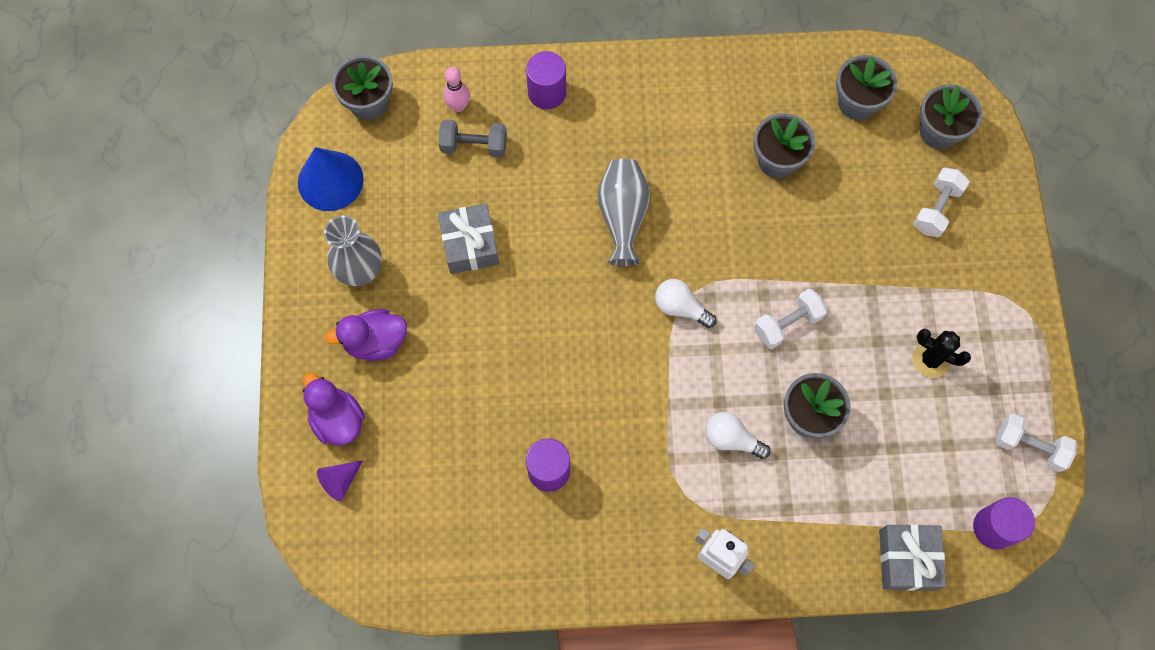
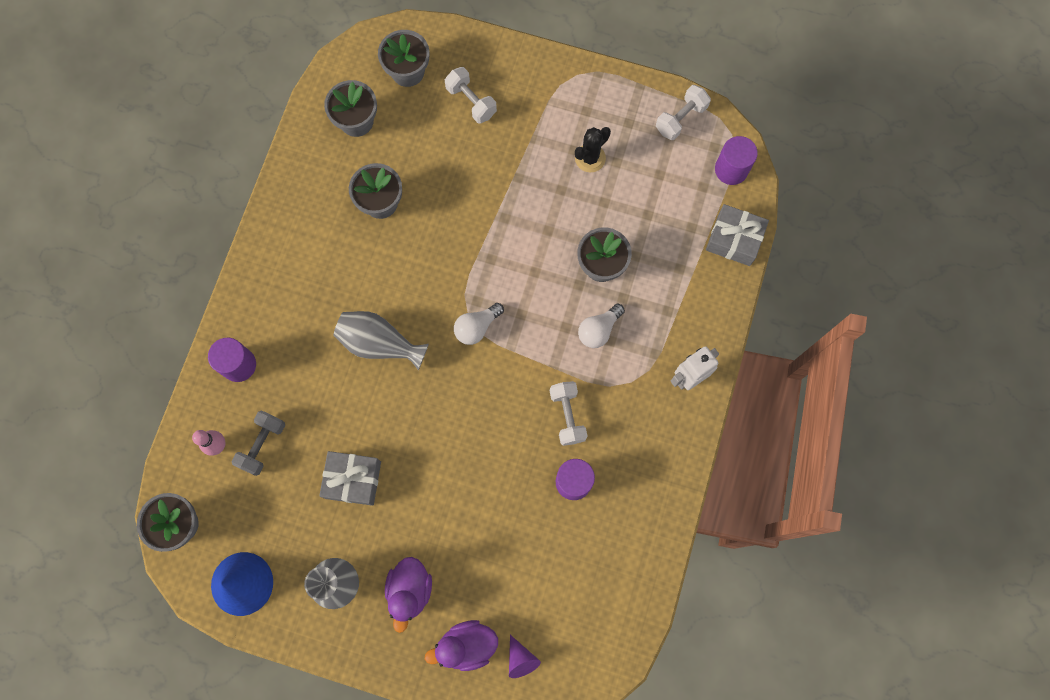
camera: 70 degrees left, 5 degrees up
(787, 324) = (522, 251): white dumbbell -> white dumbbell (567, 415)

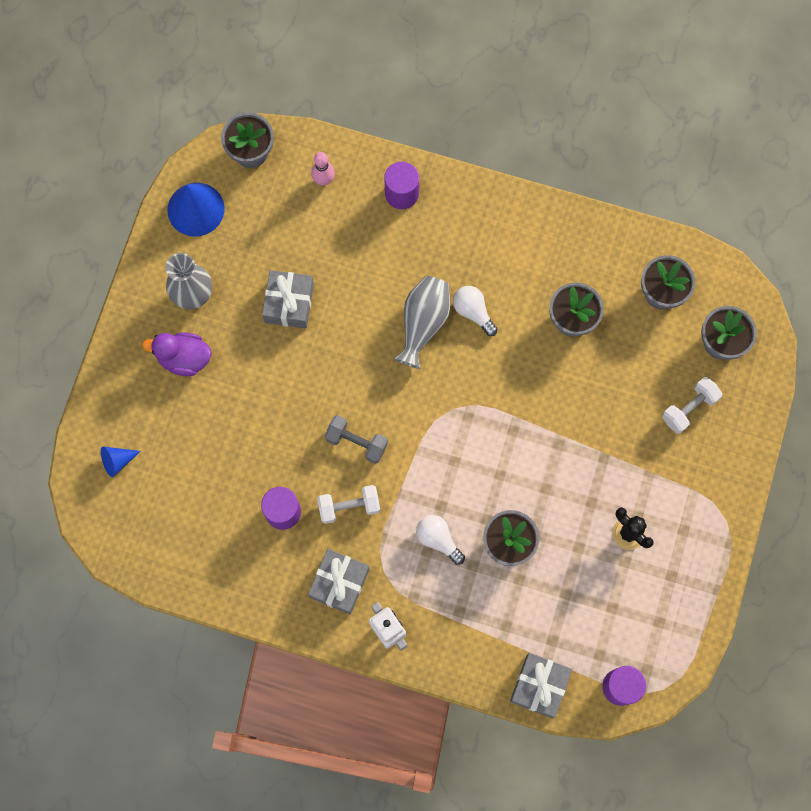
camera: 90 degrees right, 0 degrees up
(262, 445) = (323, 219): grey dumbbell -> grey dumbbell (356, 442)
(466, 645) = (132, 411): purple duck -> none
(477, 327) = (440, 417): white light bulb -> white light bulb (473, 312)
(521, 659) = (117, 461): purple cone -> blue cone
(644, 424) = (339, 583): none -> grey gift
(680, 119) = (678, 633): white dumbbell -> none

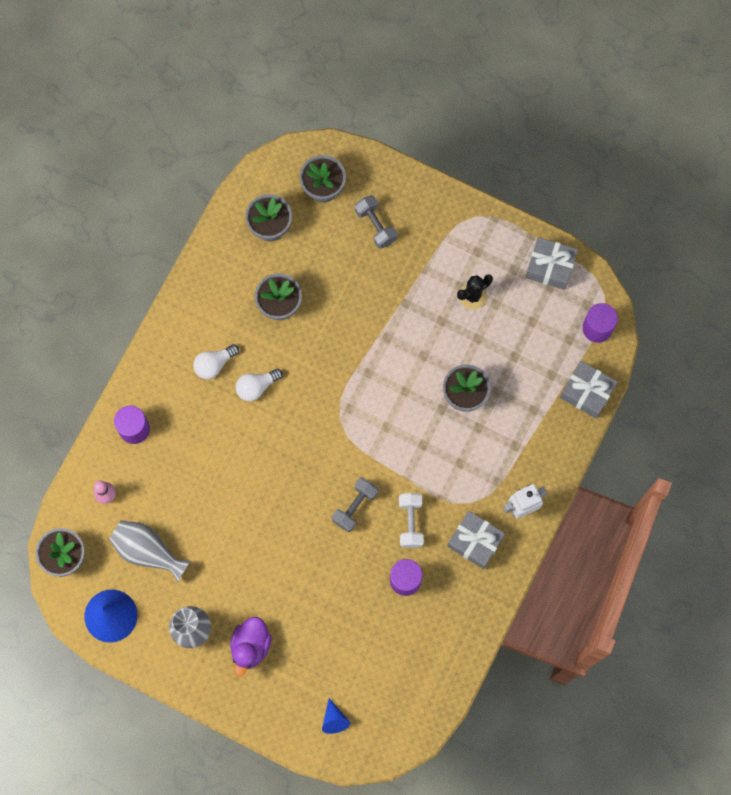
camera: 80 degrees left, 0 degrees up
(289, 303) = (217, 545): grey gift -> grey gift (550, 267)
(423, 323) = (258, 431): grey vase -> grey vase (148, 551)
(438, 539) = (451, 452): white light bulb -> white light bulb (214, 364)
(689, 408) = (375, 226): white dumbbell -> grey dumbbell

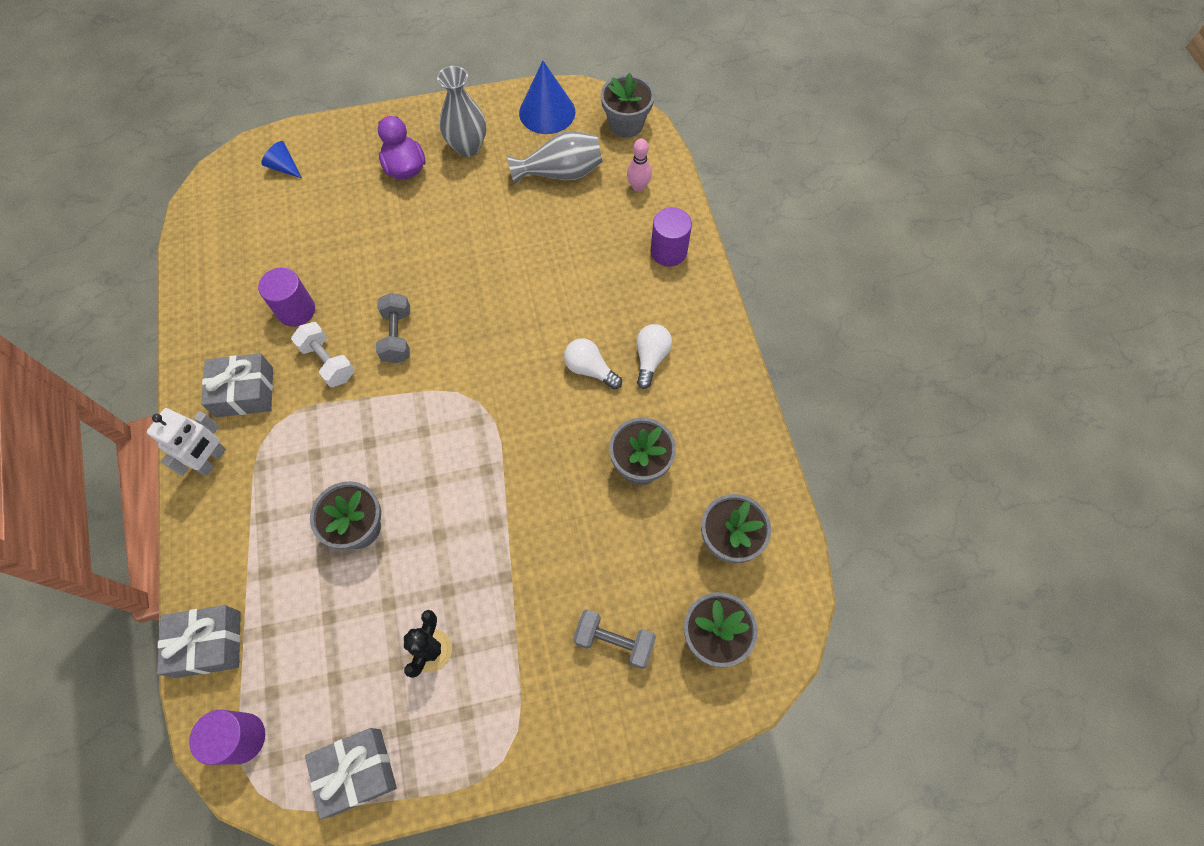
camera: 140 degrees right, 10 degrees down
(256, 387) = (590, 369): white light bulb -> white light bulb turned 75 degrees counterclockwise

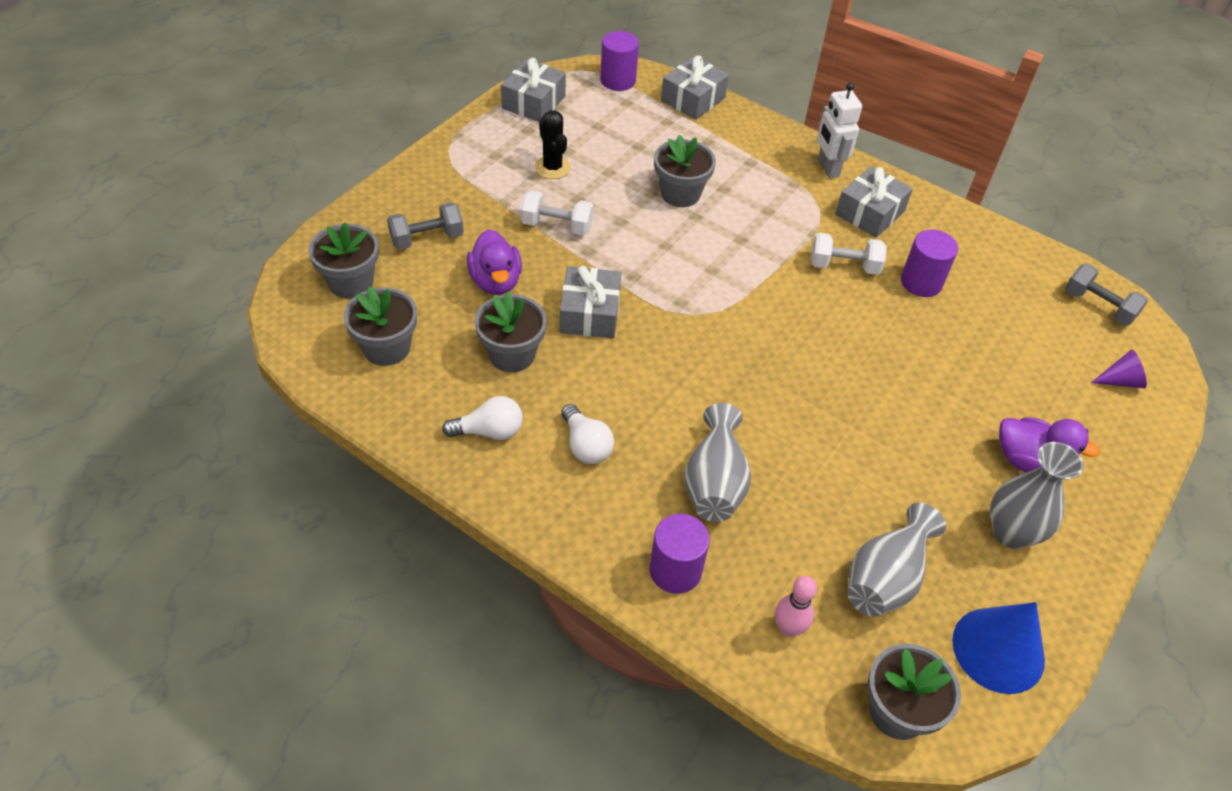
camera: 135 degrees right, 15 degrees down
(284, 167) = (1120, 381): blue cone -> purple cone
(397, 336) = (821, 316): grey dumbbell -> grey dumbbell (1098, 306)
(494, 570) = (556, 226): none -> white dumbbell
(552, 459) = (590, 313): none -> grey gift
(590, 369) = (631, 398): white light bulb -> white light bulb (489, 431)
(595, 545) = (496, 281): none -> purple duck
(596, 281) = (714, 483): none -> grey vase

